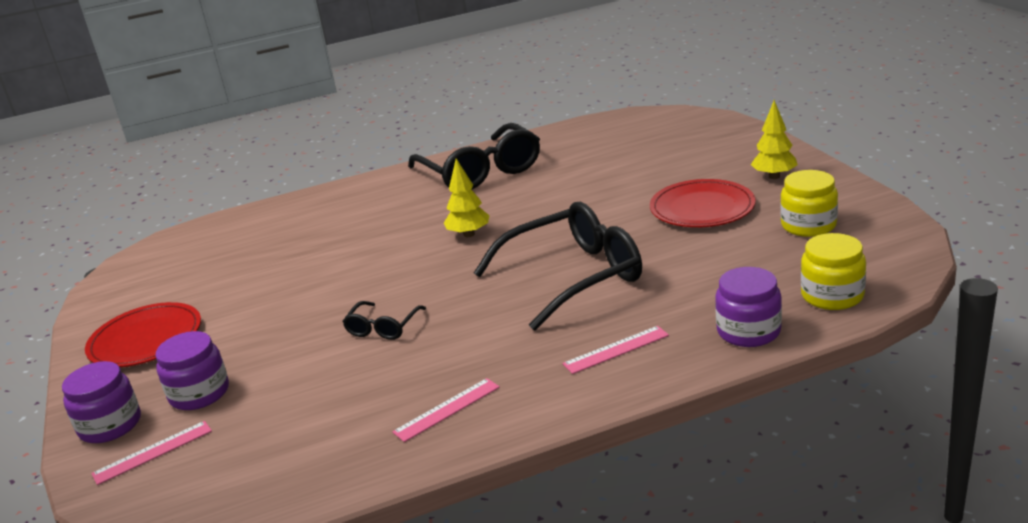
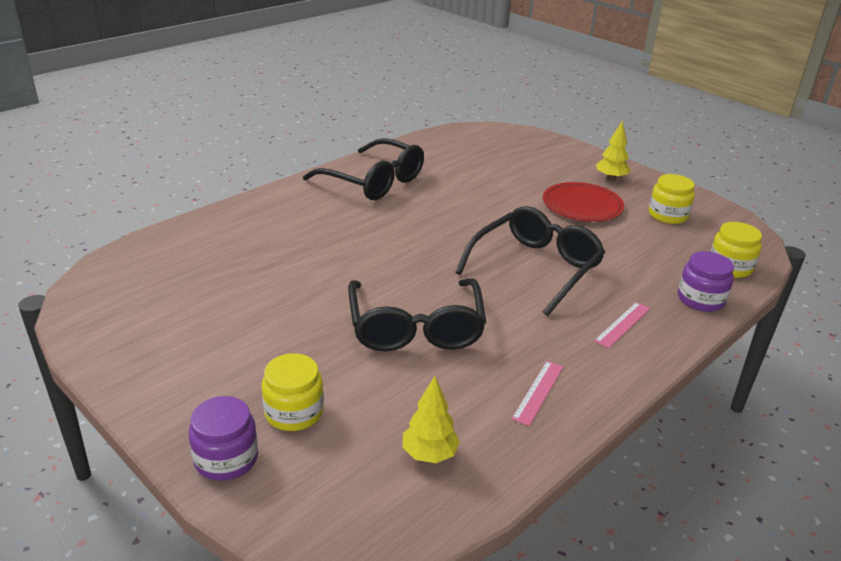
camera: 30 degrees left, 5 degrees up
(146, 339) = (182, 367): red plate -> none
(153, 452) = (300, 477): pink ruler -> none
(199, 393) = (294, 412): purple jar -> yellow jar
(383, 328) = (415, 328): black glasses -> black glasses, size x2.17
(469, 234) = (415, 238): yellow tree -> yellow tree (429, 454)

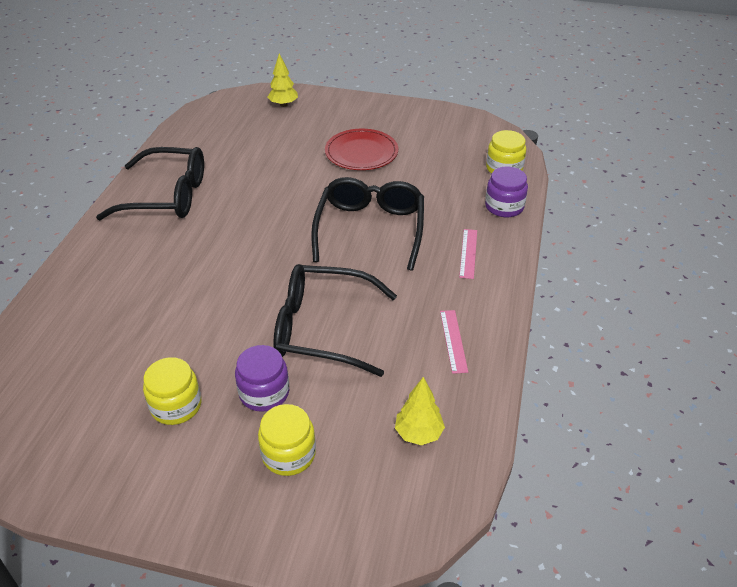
camera: 30 degrees left, 10 degrees up
(226, 459) = (270, 524): purple jar -> purple jar (264, 393)
(415, 328) = (322, 328): black glasses -> black glasses turned 135 degrees clockwise
(611, 178) = (364, 116): yellow tree -> yellow tree (283, 105)
(668, 215) = (430, 137): yellow jar -> yellow jar (176, 406)

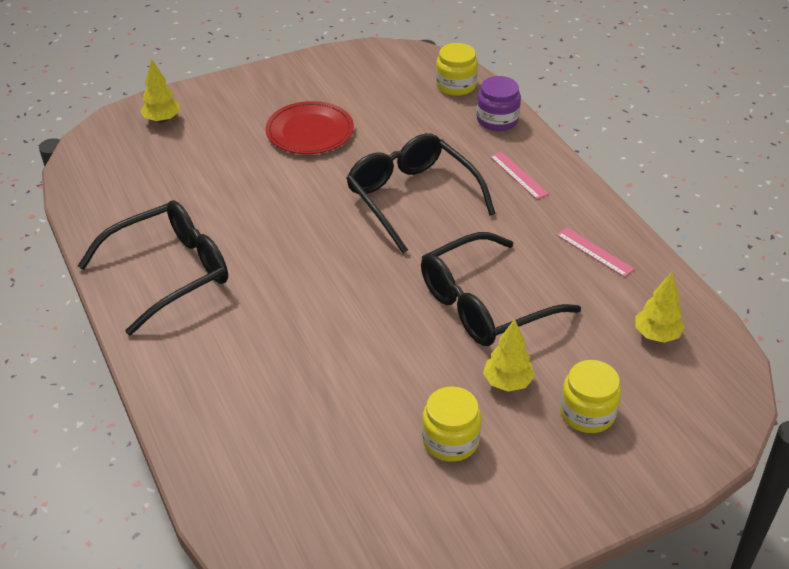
camera: 40 degrees left, 0 degrees up
(264, 393) = (507, 383): purple jar -> yellow tree

